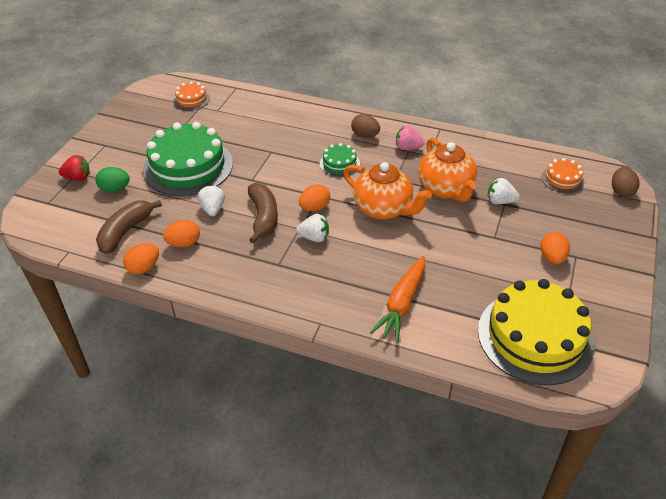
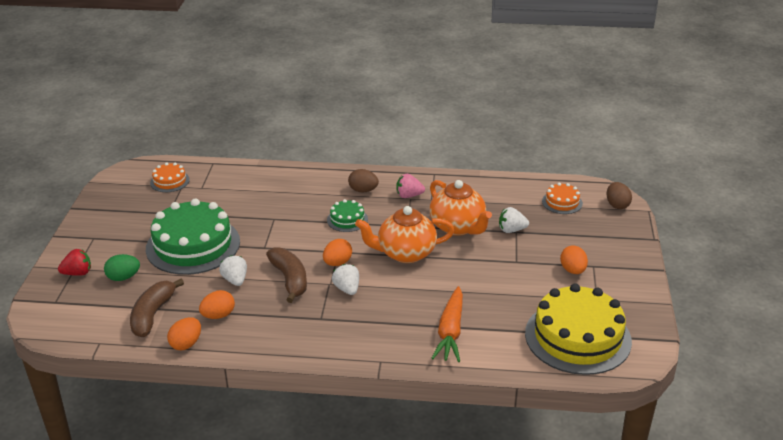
camera: 15 degrees left, 10 degrees down
(314, 237) = (347, 289): white strawberry -> white strawberry turned 105 degrees counterclockwise
(384, 209) = (405, 253): orange teapot -> orange teapot turned 150 degrees clockwise

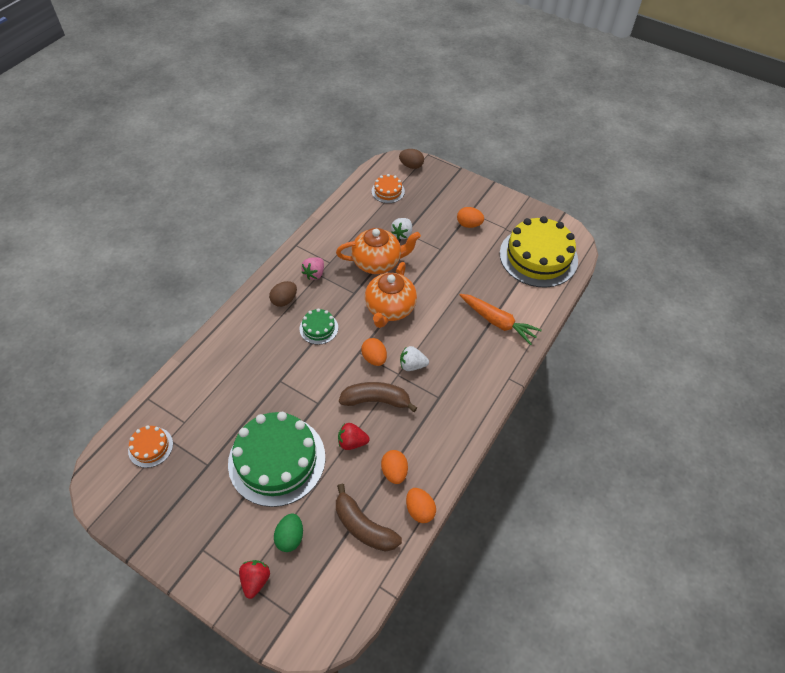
camera: 65 degrees left, 20 degrees up
(235, 280) = (352, 442): white strawberry -> red strawberry

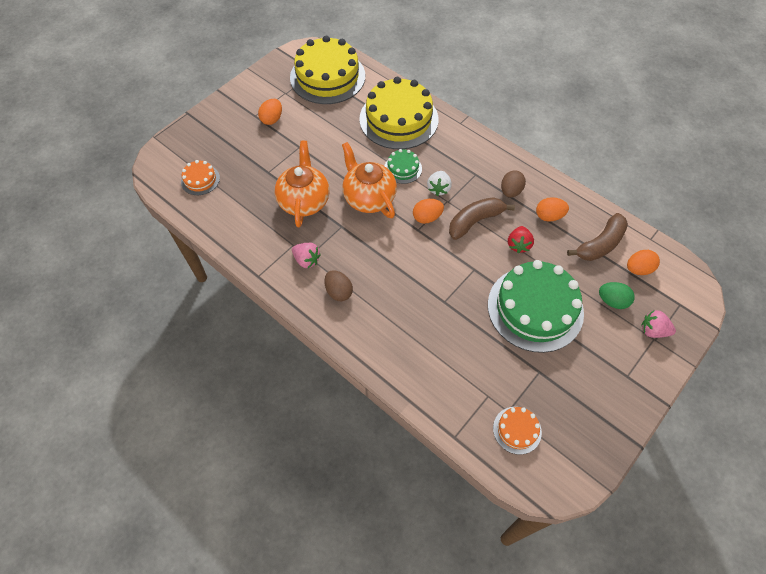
camera: 80 degrees left, 5 degrees up
(255, 580) = (653, 330): red strawberry -> pink strawberry
(318, 328) = (382, 262): green cake -> green cake (403, 168)
(376, 400) = (475, 221): brown banana -> brown banana turned 45 degrees clockwise
(390, 309) = (368, 198): orange teapot -> orange teapot turned 150 degrees counterclockwise
(402, 234) = (269, 175): white strawberry -> none
(411, 166) = (167, 154): brown egg -> brown egg (510, 191)
(419, 510) = (584, 203): orange egg -> orange egg (638, 269)
(498, 322) = (398, 119): orange carrot -> yellow cake

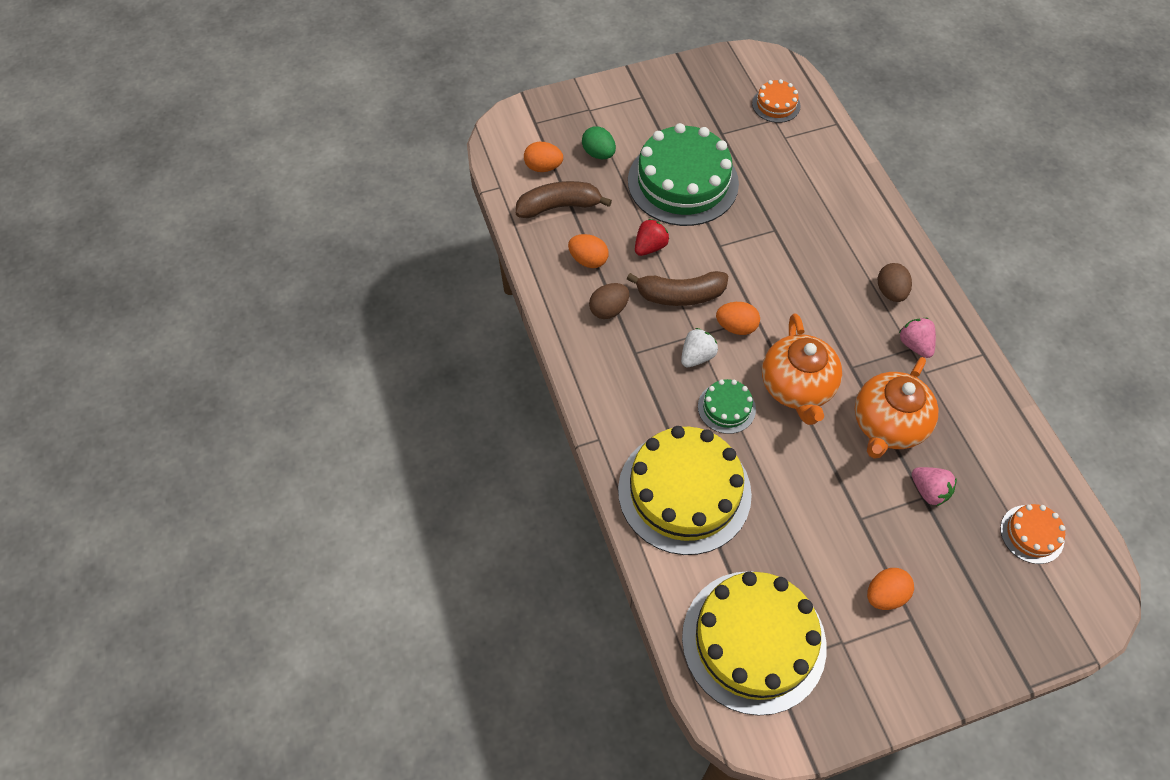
camera: 150 degrees left, 0 degrees up
(653, 330) = (584, 115): pink strawberry -> pink strawberry (929, 491)

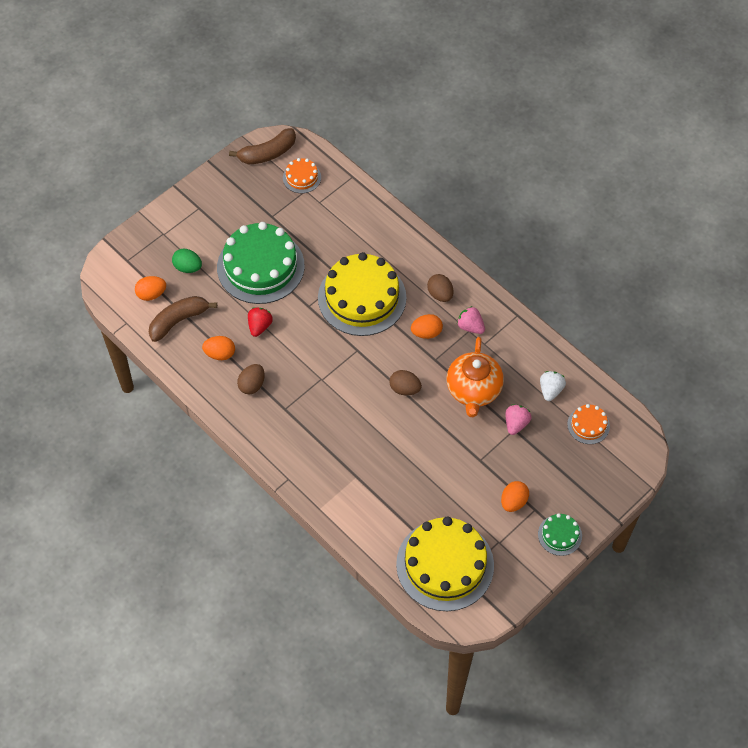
camera: 25 degrees left, 0 degrees up
(680, 295) = (297, 354): brown banana -> brown banana (267, 153)
(684, 491) = (361, 490): yellow cake -> yellow cake (362, 297)
(697, 356) = (328, 394): white strawberry -> white strawberry (550, 390)
(726, 407) = (364, 422): green cake -> green cake (560, 535)
(736, 327) = (346, 362): orange egg -> orange egg (426, 333)
(797, 388) = (405, 389): orange teapot -> brown egg
(929, 491) = (516, 424): pink strawberry -> pink strawberry turned 90 degrees counterclockwise

